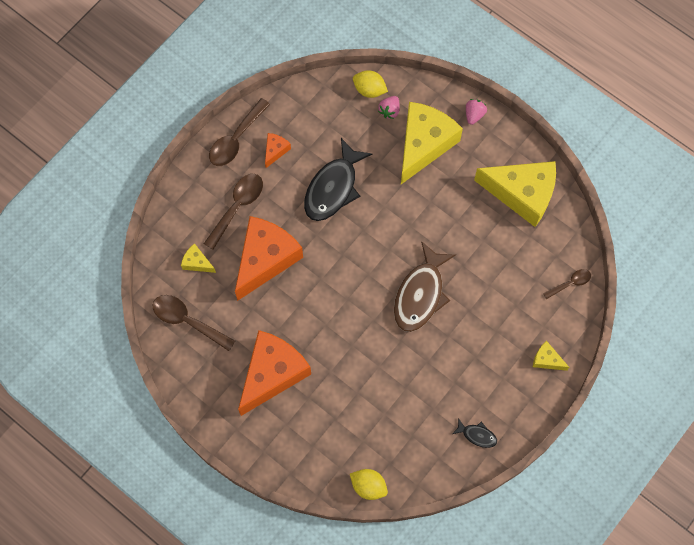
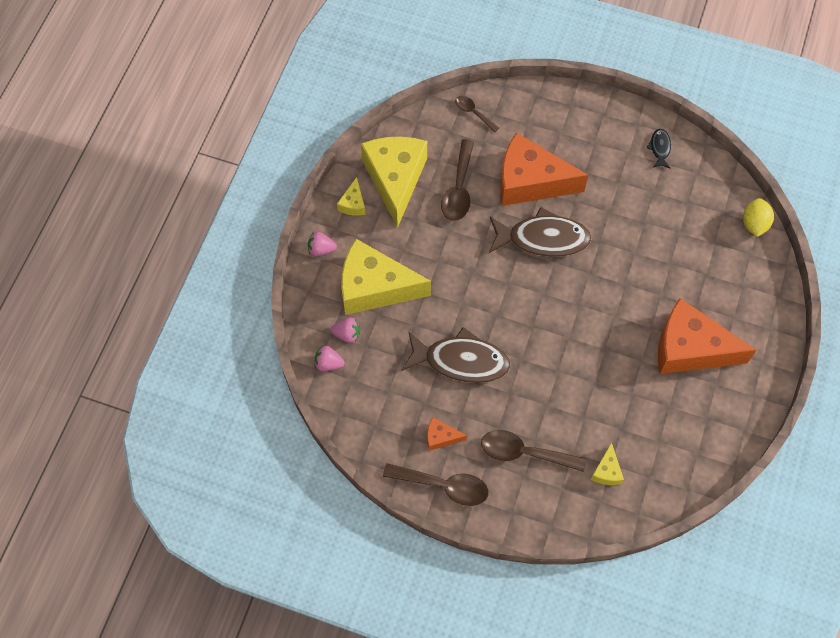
camera: 110 degrees left, 5 degrees down
(187, 321) = (675, 455): brown spoon -> brown spoon (459, 189)
(265, 259) = (571, 400): orange cheese -> orange cheese (530, 181)
(333, 188) = (461, 361): black fish -> brown fish
(369, 90) = (328, 363): yellow lemon -> pink strawberry
(547, 360) = (559, 112): yellow cheese -> yellow cheese (353, 204)

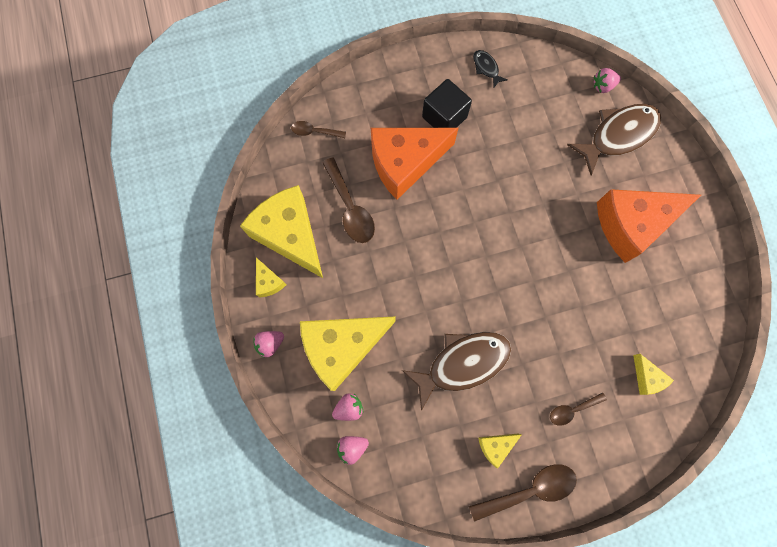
camera: 35 degrees left, 10 degrees up
(441, 437) = (495, 446): orange cheese -> yellow cheese
(524, 453) = (572, 410): brown spoon -> brown spoon, size x0.58
(543, 239) = (451, 207): brown fish -> brown fish (618, 135)
(591, 166) = (444, 117): none -> black cube
(754, 224) = (603, 86): yellow lemon -> pink strawberry

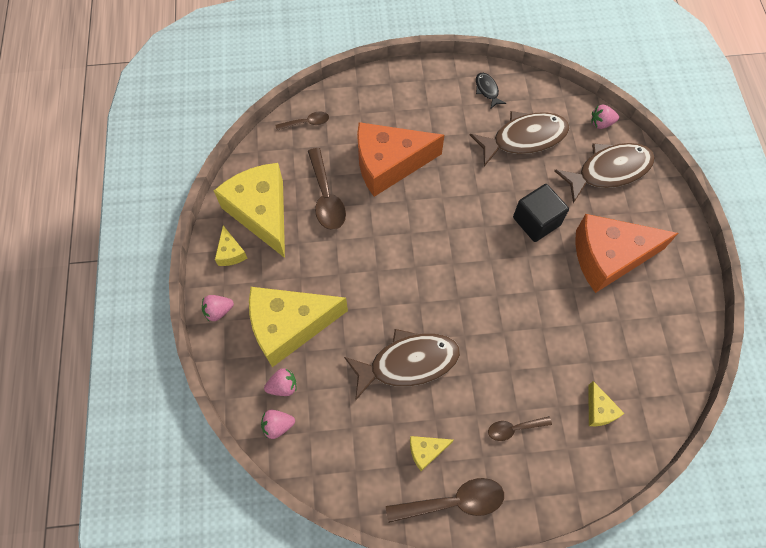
camera: 10 degrees right, 10 degrees down
(314, 132) = (306, 123): brown spoon -> brown spoon turned 150 degrees clockwise
(444, 117) = (436, 128): black cube -> black cube (536, 221)
(531, 114) = (524, 138): none -> brown fish

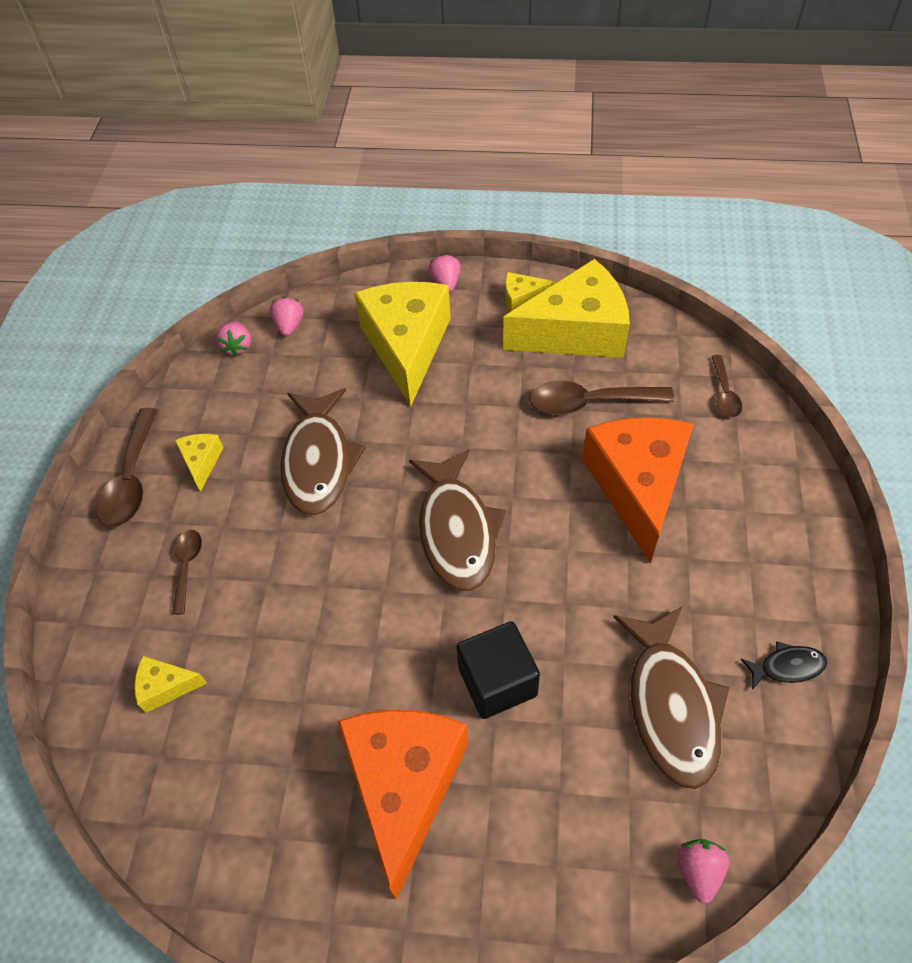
camera: 105 degrees right, 10 degrees down
(283, 386) = (333, 334): pink strawberry -> pink strawberry (237, 347)
(609, 171) = (582, 848): brown fish -> brown fish (457, 531)

